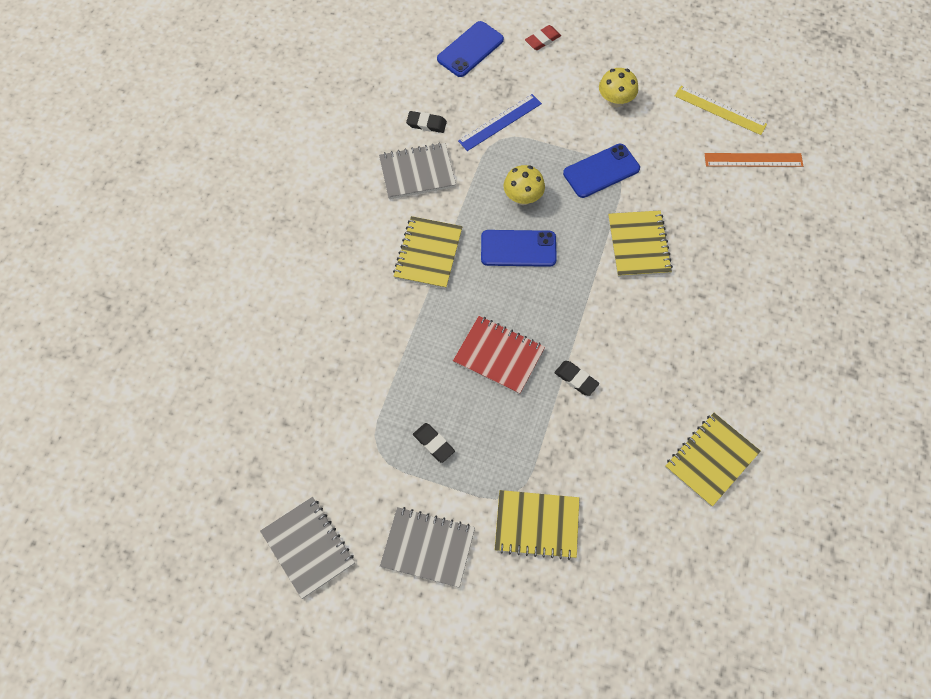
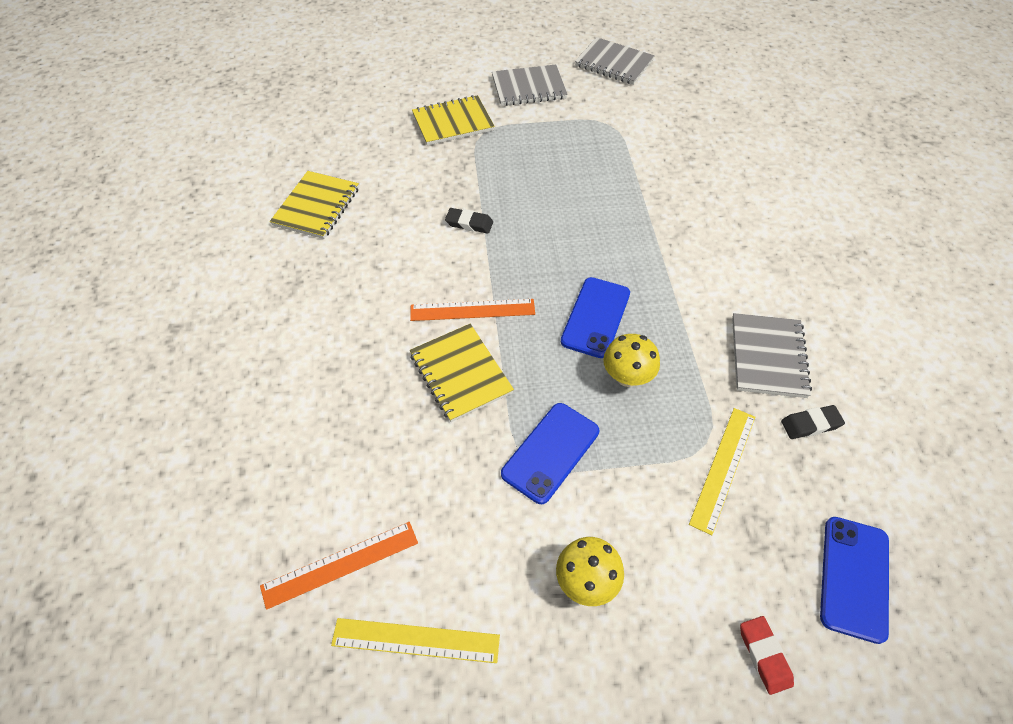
camera: 155 degrees right, 10 degrees down
(417, 172) = (768, 357): grey notebook -> grey notebook turned 45 degrees counterclockwise
(428, 254) = (685, 276): yellow notebook -> none
(433, 443) = (567, 141): black eraser -> none
(499, 356) = (553, 216): red notebook -> none
(500, 122) = (723, 468): blue ruler -> yellow ruler
(518, 248) = (595, 317): blue phone -> blue phone turned 45 degrees counterclockwise
(542, 40) = (764, 655): red eraser -> red eraser turned 45 degrees counterclockwise
(609, 292) = (472, 310): none -> orange ruler

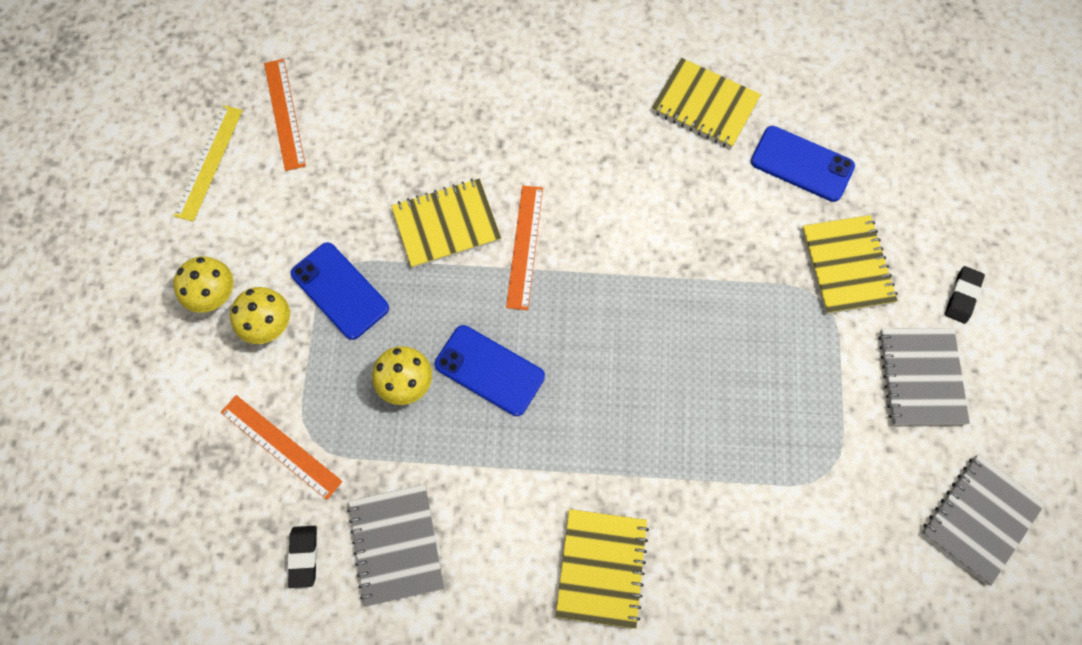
camera: 100 degrees right, 15 degrees up
(469, 223) = (655, 260): black eraser -> black eraser (962, 296)
(605, 512) = (268, 325): none -> yellow mushroom
(723, 468) = (281, 446): yellow ruler -> orange ruler
(724, 228) = (602, 568): none -> yellow notebook
(764, 655) = (111, 421): red eraser -> none
(768, 357) = (396, 545): grey notebook -> grey notebook turned 60 degrees clockwise
(854, 578) = (145, 528): blue phone -> blue phone (802, 164)

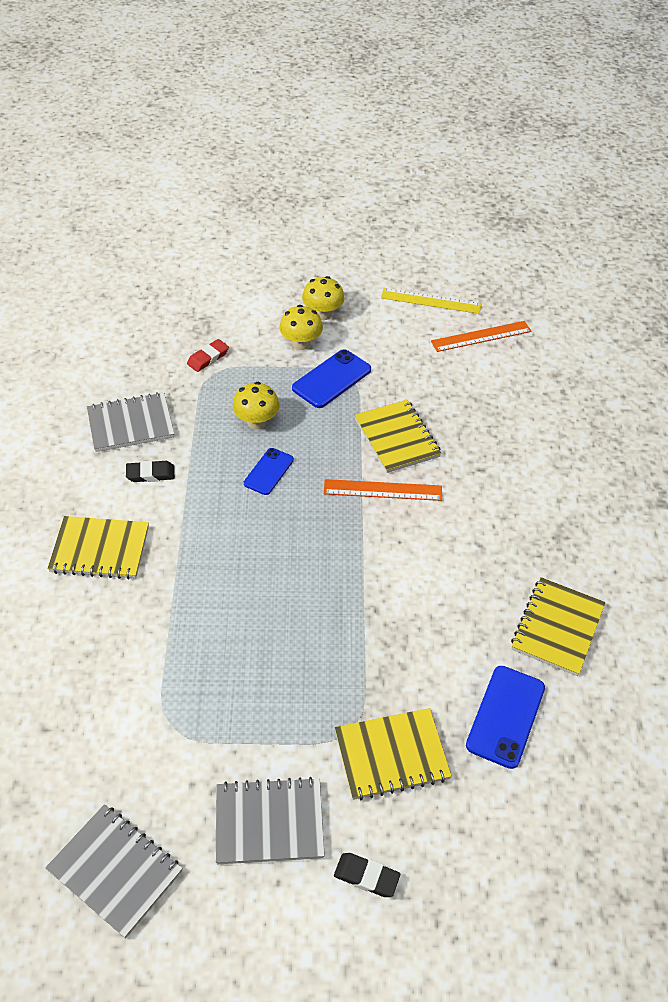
camera: 85 degrees right, 20 degrees down
(281, 446) = (208, 358): orange ruler -> red eraser
(304, 556) = (127, 376): black eraser -> black eraser (150, 474)
(489, 370) = (268, 471): blue phone -> blue phone, size x0.65

